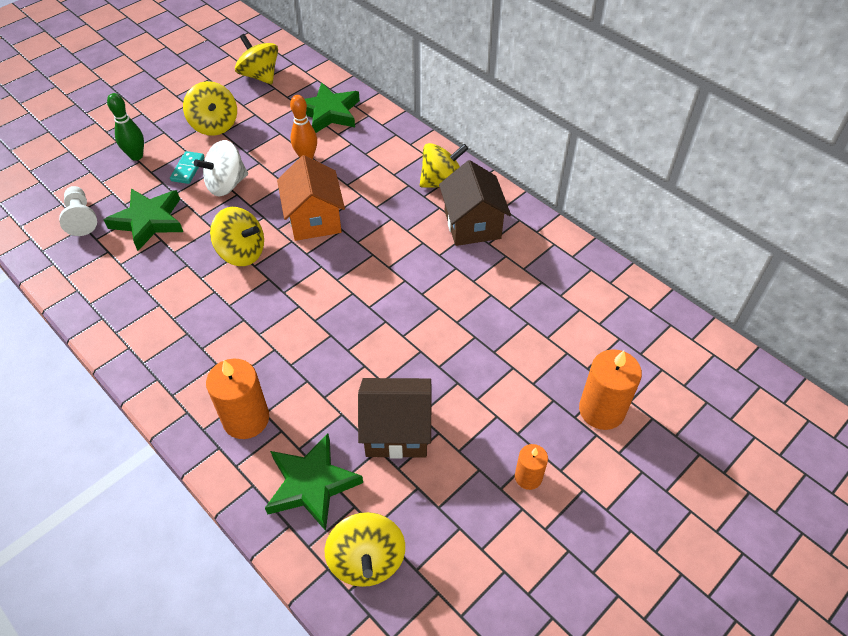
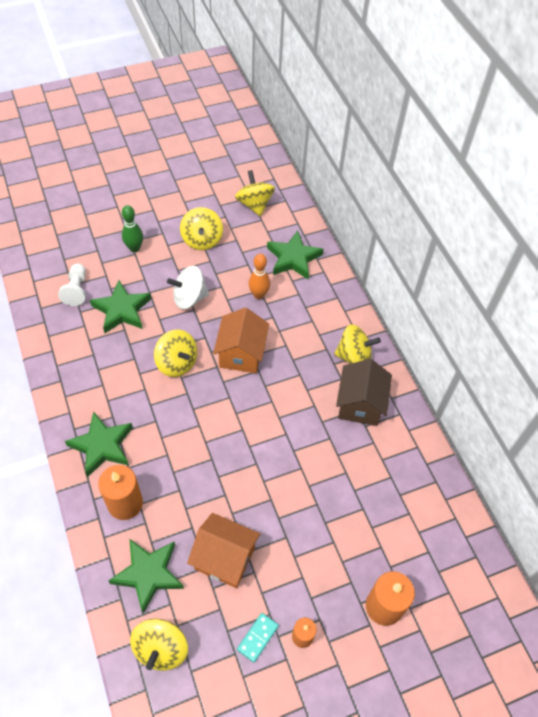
camera: 20 degrees right, 5 degrees up
(187, 169) = (167, 273): turquoise domino -> turquoise domino (257, 637)
(188, 368) = (102, 446): none -> green star
(396, 431) = (224, 558): brown house -> orange house

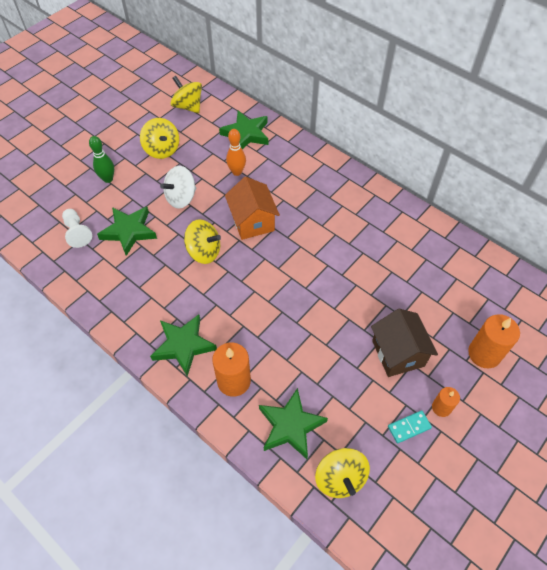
camera: 25 degrees left, 0 degrees up
(224, 558) = (343, 381): orange house -> none
(257, 637) = (409, 427): turquoise domino -> turquoise domino turned 60 degrees clockwise
(354, 357) = (341, 186): yellow spinning top -> none
(360, 404) = (369, 218): brown house -> brown house (398, 353)

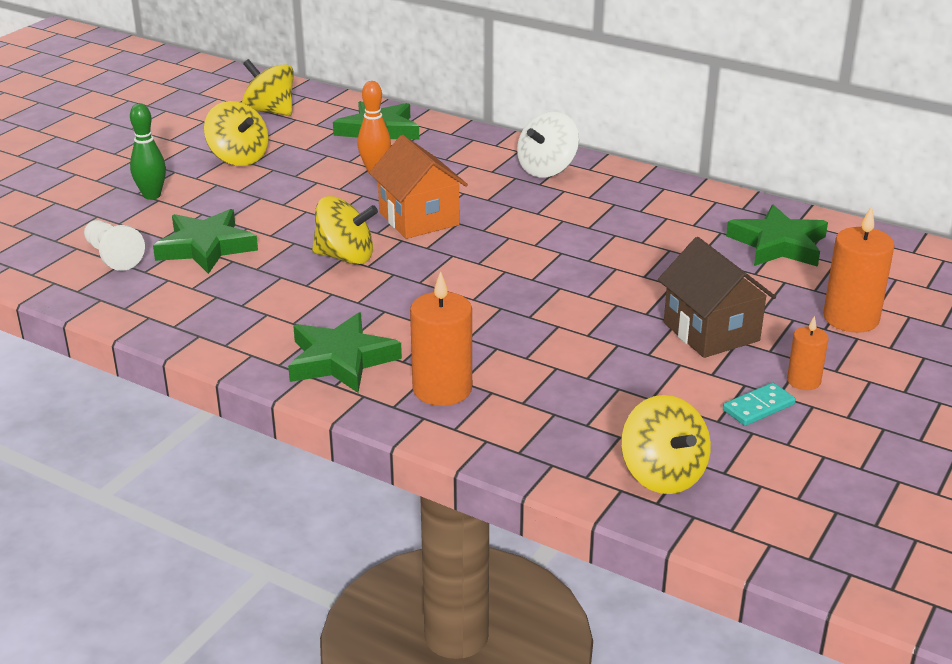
camera: 10 degrees left, 25 degrees down
(181, 198) = (287, 205): white spinning top -> white spinning top (547, 169)
(290, 426) = (557, 427): green star -> green star (778, 244)

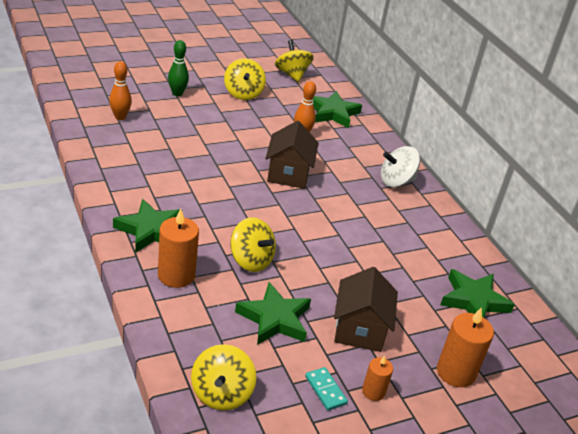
camera: 30 degrees right, 5 degrees up
(113, 256) = (120, 117): white pawn -> orange bowling pin
(206, 247) = (166, 134): green star -> green star (274, 319)
(345, 257) = (224, 175): yellow spinning top -> yellow spinning top (251, 260)
(418, 219) = (288, 174): orange house -> brown house
(758, 407) = (325, 390): turquoise domino -> turquoise domino turned 60 degrees clockwise

